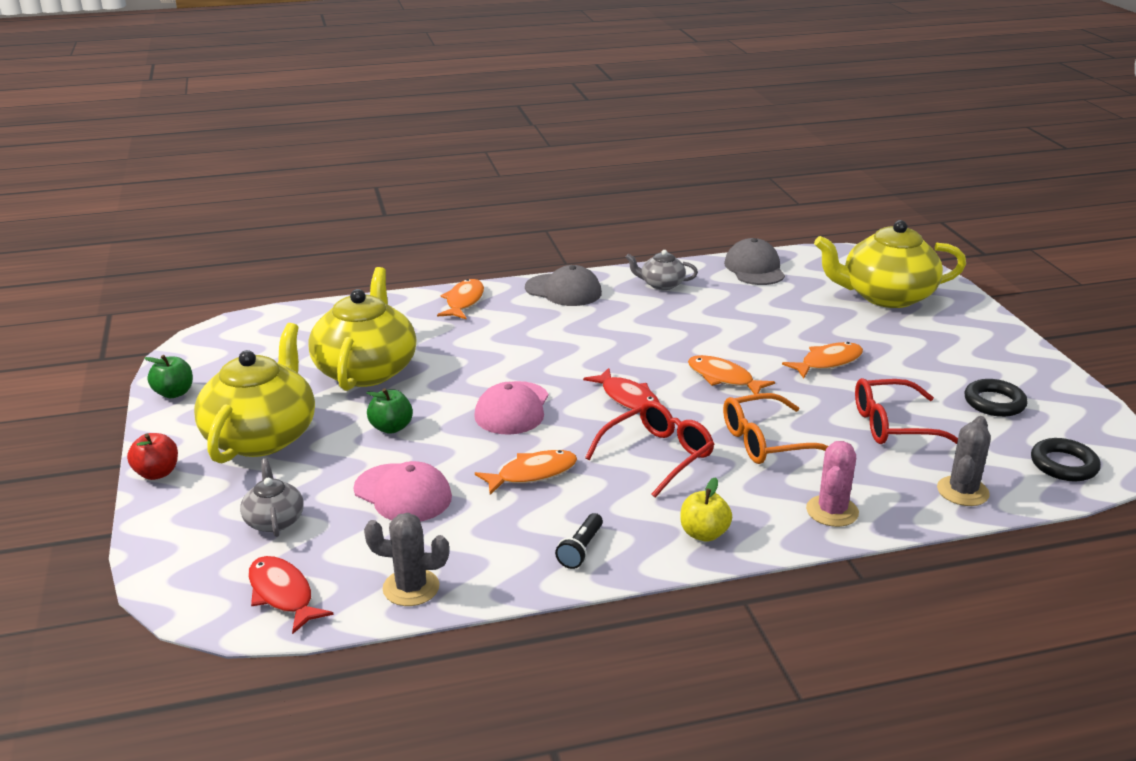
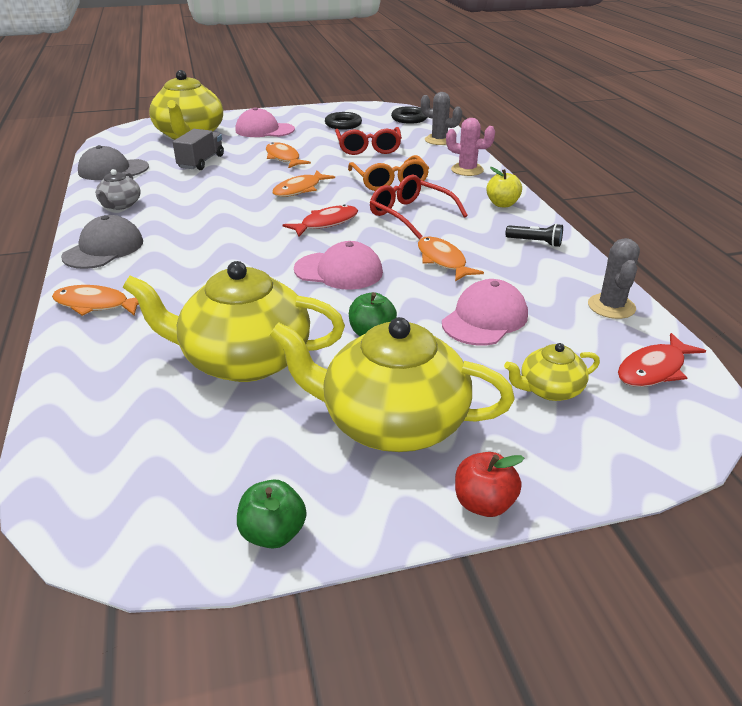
camera: 90 degrees left, 5 degrees up
(274, 520) = (549, 389): grey teapot -> yellow teapot
(794, 312) = (201, 162): none -> grey truck
(932, 343) = (264, 130): none -> pink cap

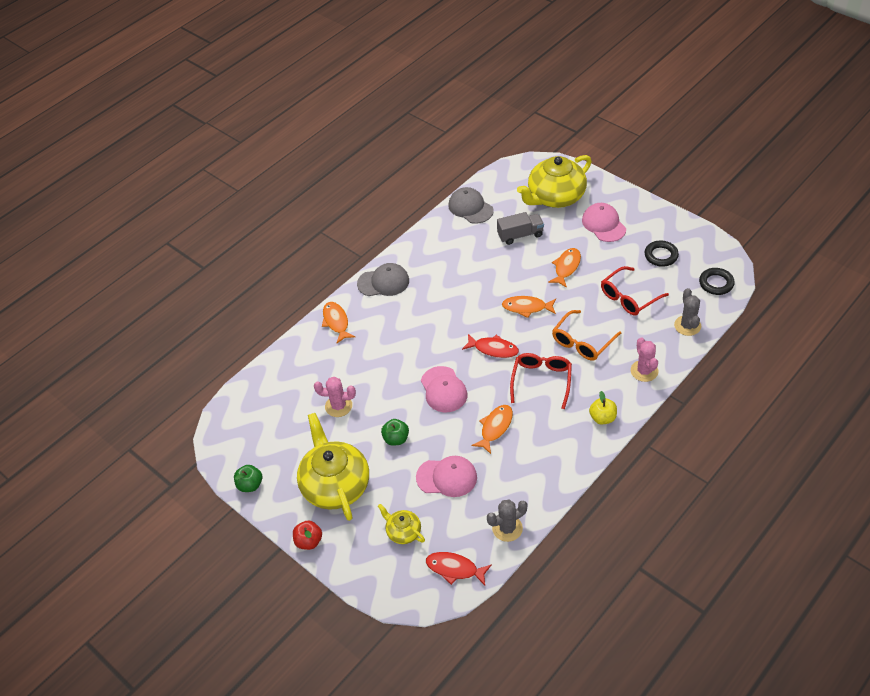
camera: 60 degrees right, 15 degrees up
(120, 205) = (432, 248): grey teapot -> none
(244, 360) = (338, 406): yellow teapot -> pink cactus
(535, 242) = (559, 460): black flashlight -> none

